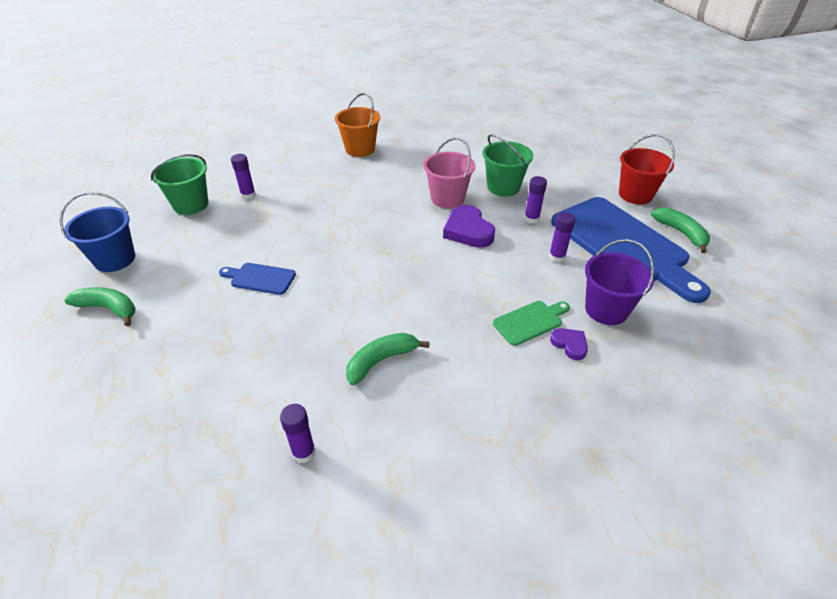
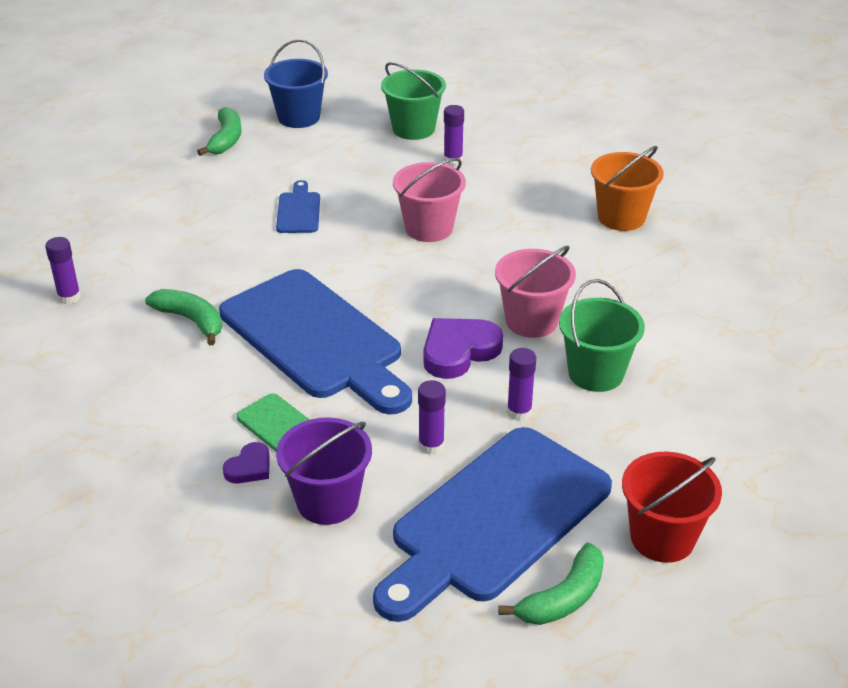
camera: 75 degrees right, 5 degrees down
(326, 219) = (429, 228): none -> pink bucket
(432, 291) = (316, 339): none -> blue cutting board

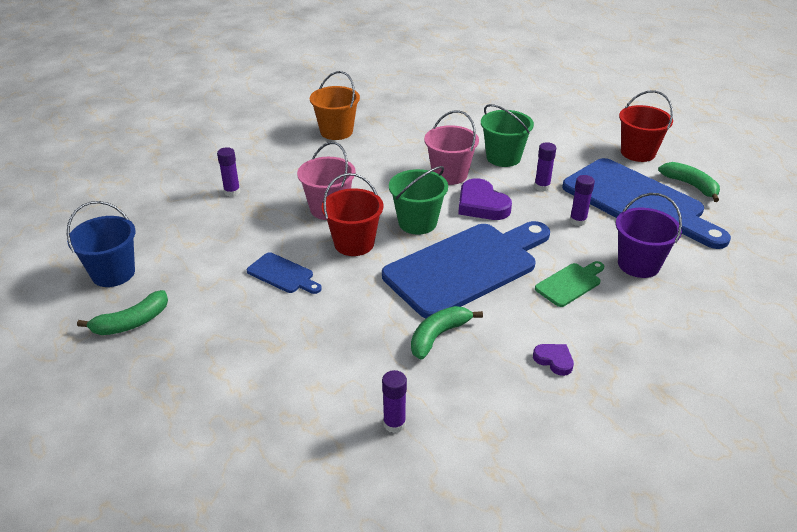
camera: 85 degrees left, 0 degrees up
(226, 139) = (132, 322): green banana -> green banana turned 135 degrees clockwise
(249, 467) = (613, 299): purple heart -> purple heart (554, 360)
(298, 211) = (283, 274): blue cutting board -> blue cutting board turned 150 degrees counterclockwise
(358, 252) = (354, 243): none -> red bucket
(413, 129) = (171, 208): green bucket -> green bucket (417, 222)

